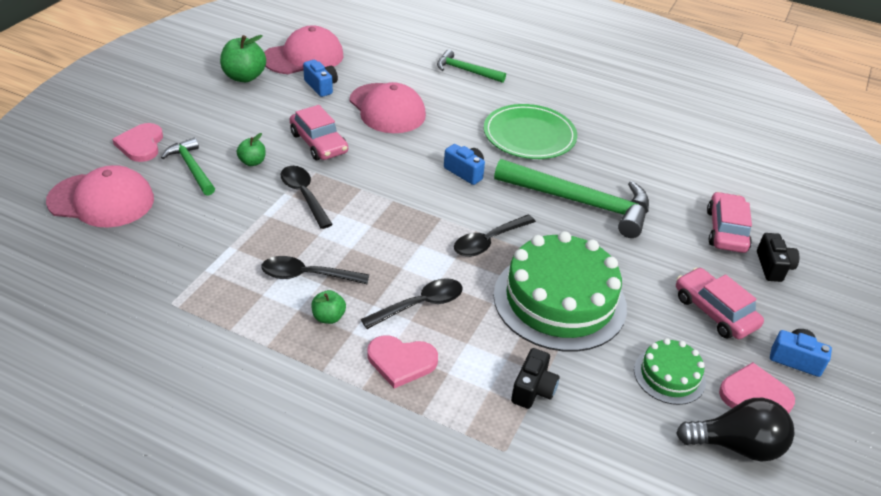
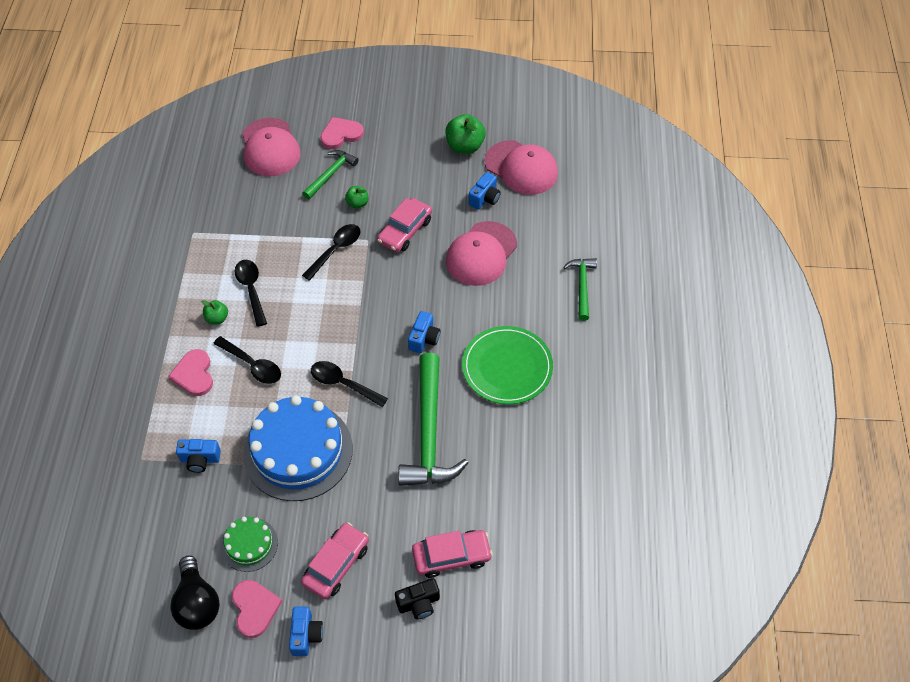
camera: 70 degrees right, 15 degrees up
(533, 389) = (200, 459): black camera -> blue camera
(559, 300) = (298, 451): green cake -> blue cake

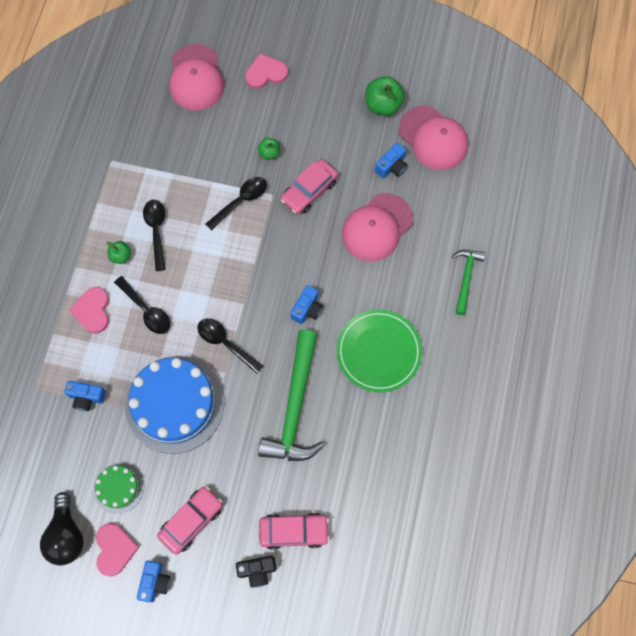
camera: 10 degrees right, 15 degrees up
(331, 174) = (249, 116): green hammer -> none

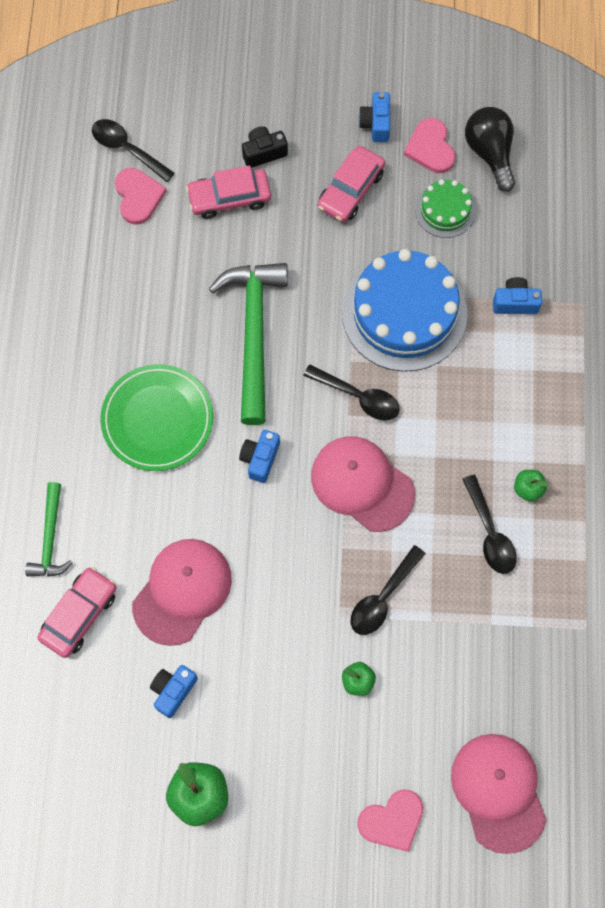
camera: 170 degrees right, 0 degrees up
(92, 311) = (542, 409): pink heart -> pink heart (138, 196)
(146, 310) = (472, 422): black spoon -> black spoon (127, 149)
(309, 190) = (288, 631): pink car -> pink car (79, 614)
(433, 138) = (116, 750): pink cap -> pink cap (362, 484)

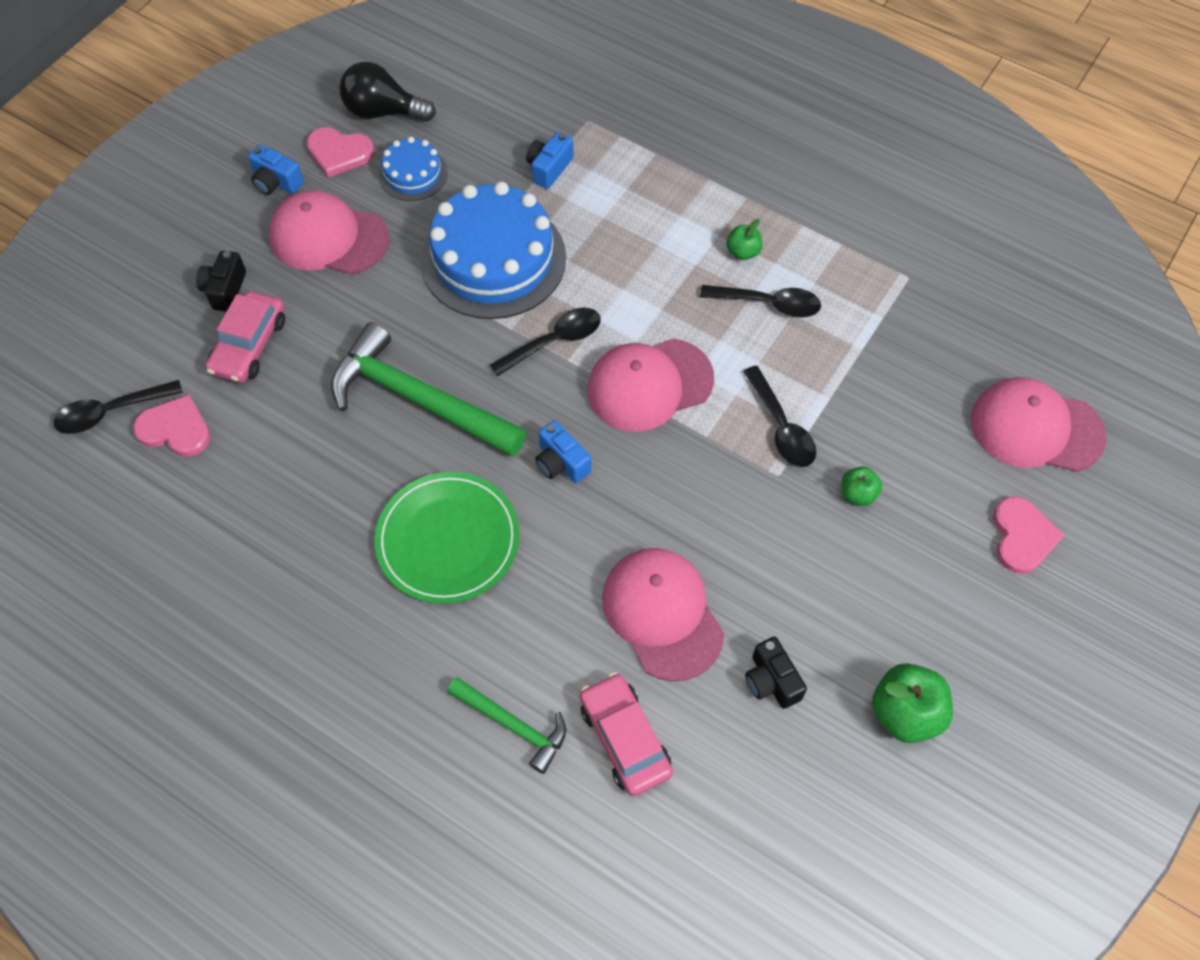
camera: 60 degrees left, 10 degrees down
(173, 691) = (771, 681): blue camera -> black camera
(350, 190) = (328, 237): pink car -> pink cap
(445, 210) = (413, 174): green cake -> blue cake

